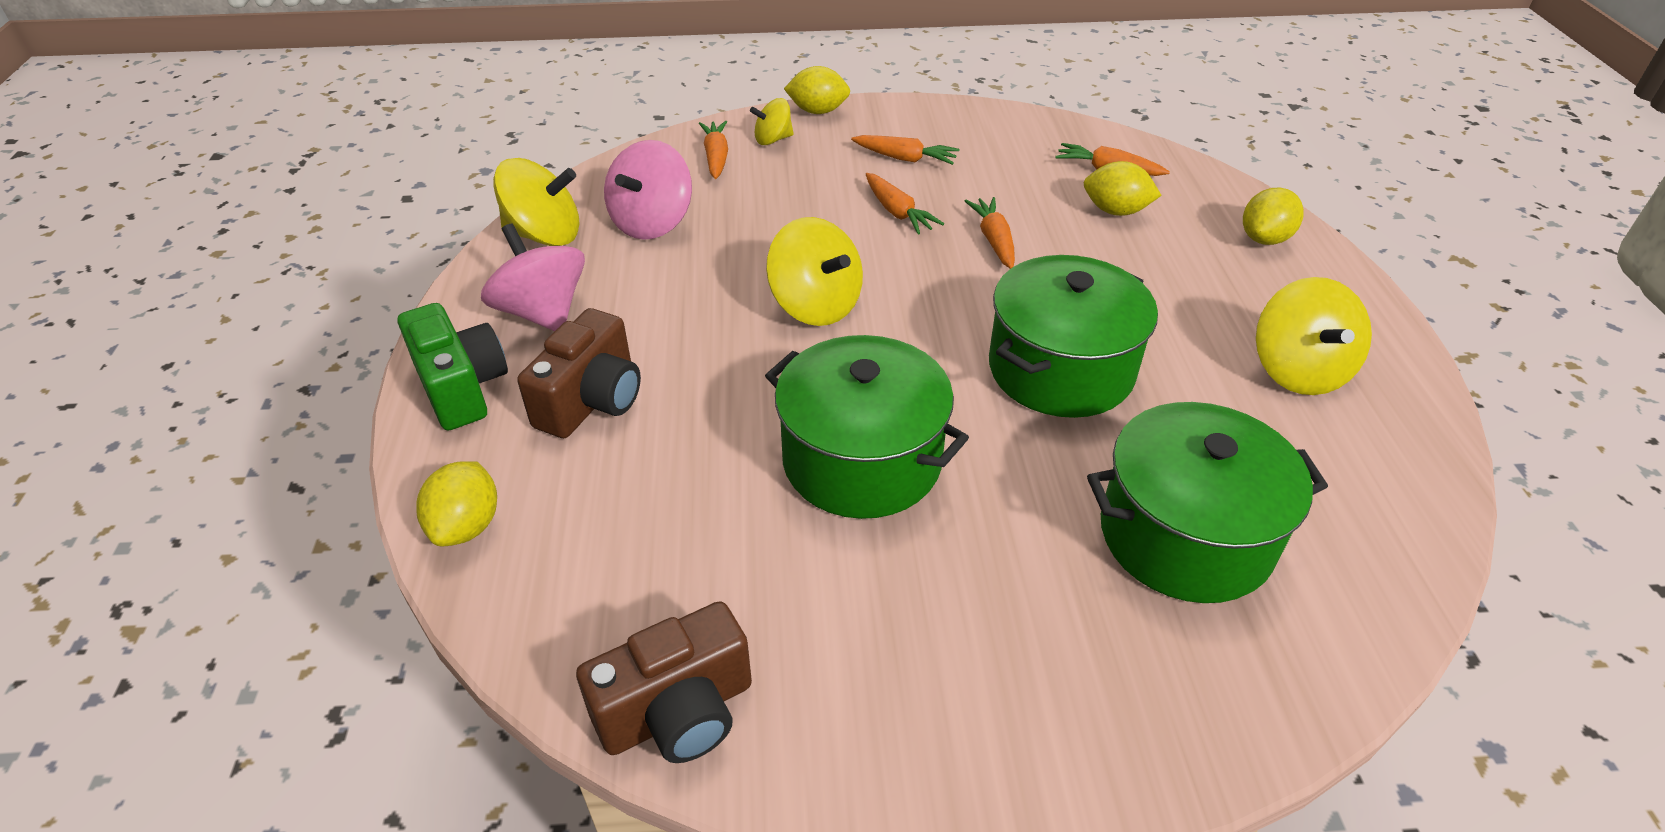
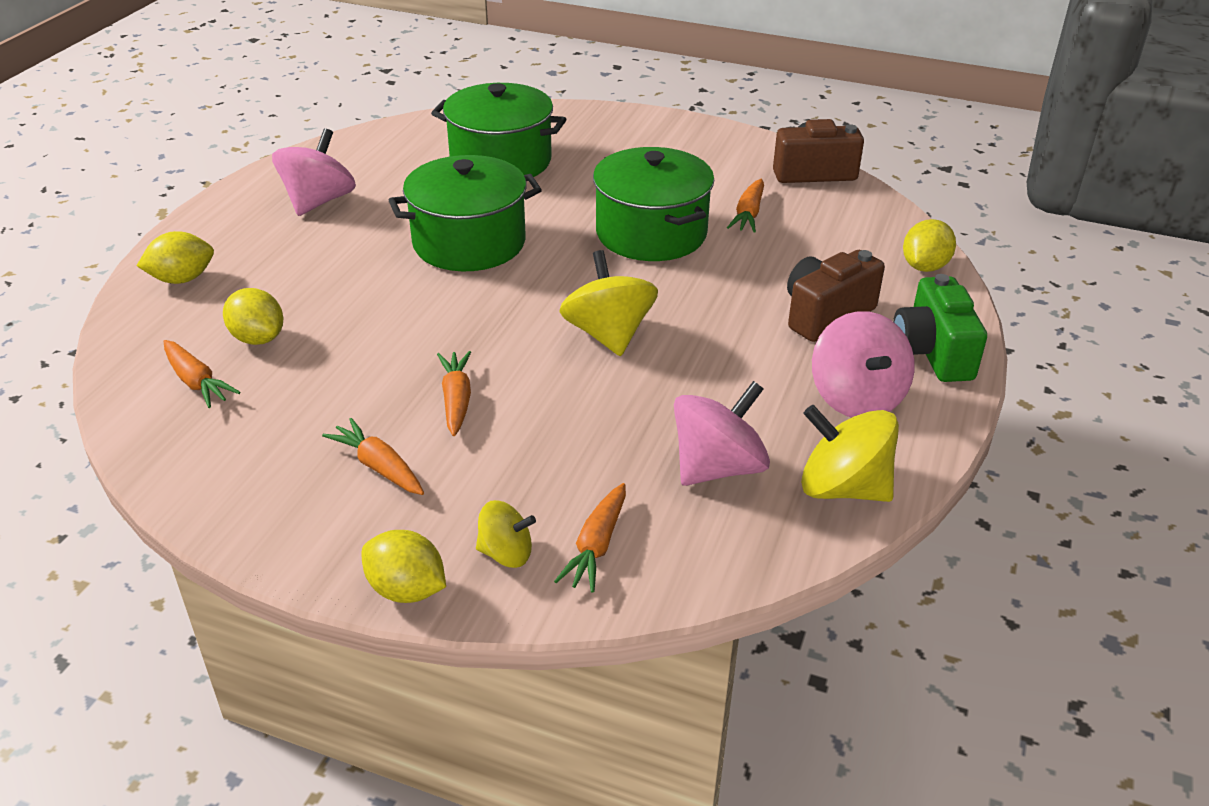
camera: 155 degrees left, 5 degrees down
(994, 240) = (400, 344): orange carrot -> orange carrot (748, 214)
(1298, 371) = (318, 201): yellow spinning top -> pink spinning top

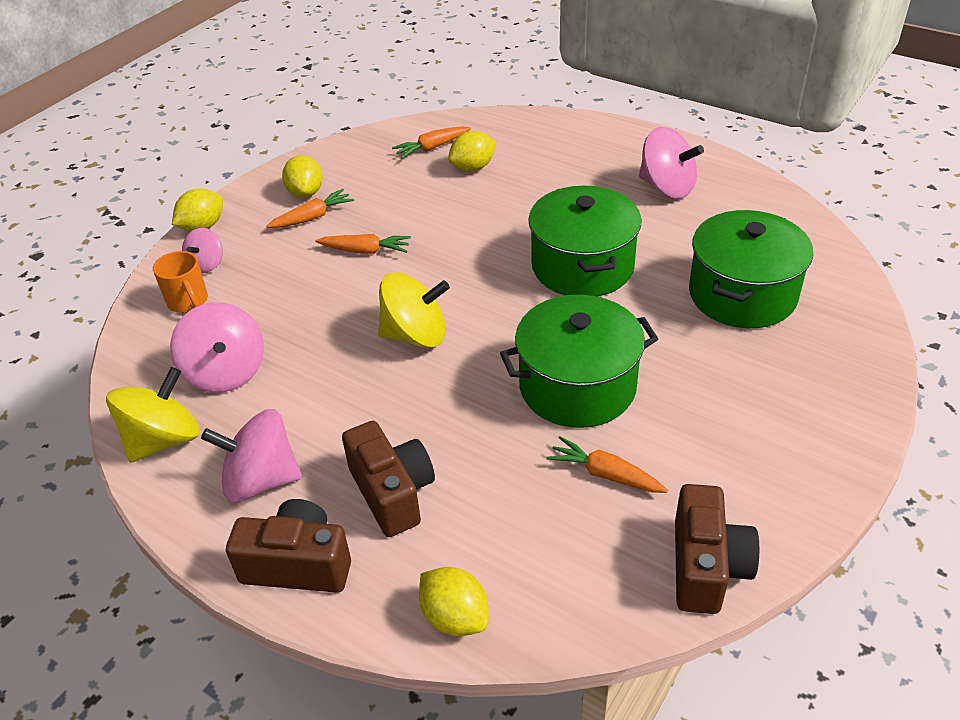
camera: 105 degrees right, 5 degrees up
(182, 279) = (558, 134): yellow lemon -> yellow lemon (305, 193)
(506, 553) = (206, 264): yellow spinning top -> pink spinning top
(596, 546) = (188, 302): orange carrot -> orange mug
(932, 352) = (298, 564): green camera -> brown camera

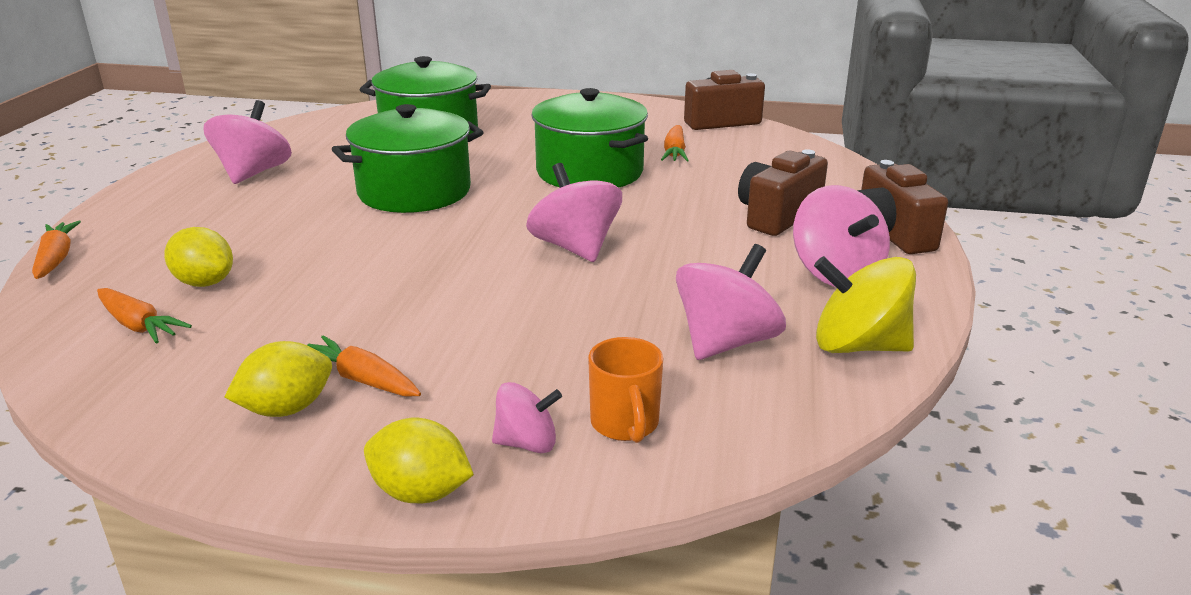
camera: 115 degrees left, 15 degrees down
(188, 302) = (625, 424): orange mug -> orange mug turned 135 degrees clockwise
(365, 251) = (434, 313): orange carrot -> orange carrot (56, 258)
(415, 335) = (575, 248): yellow spinning top -> pink spinning top
(455, 617) = (849, 176): yellow lemon -> none

